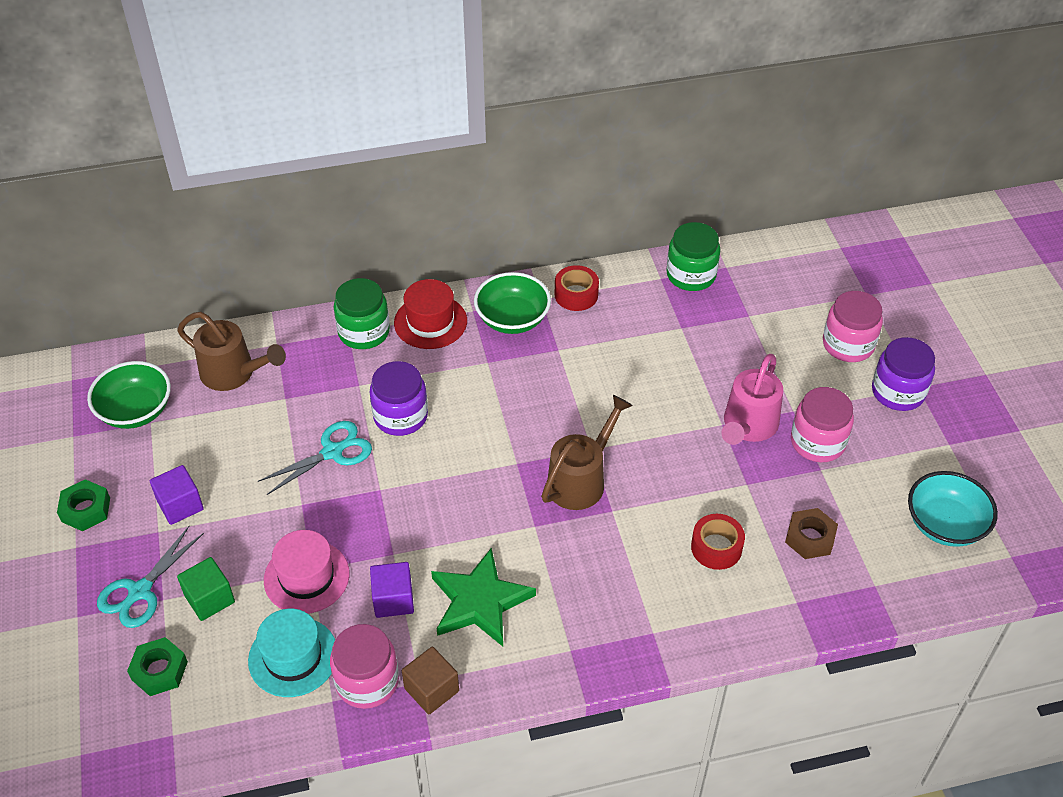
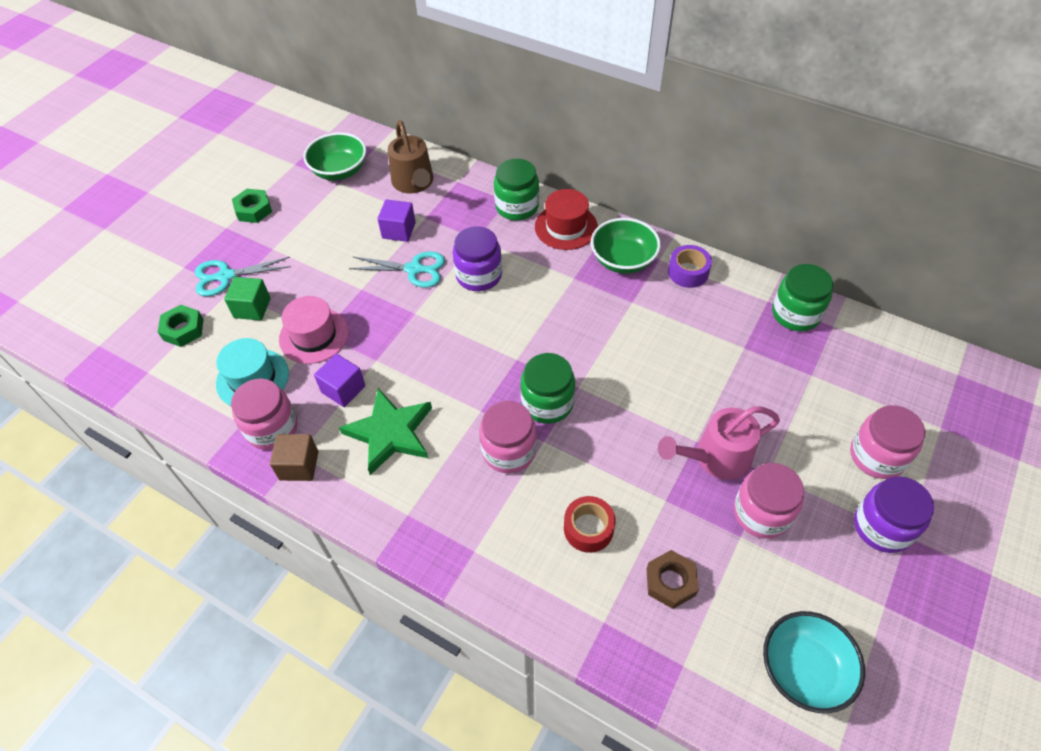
camera: 45 degrees right, 5 degrees up
(180, 505) = (300, 241): purple cube -> purple cube (399, 230)
(576, 295) = (688, 272): red tape -> purple tape
(581, 479) = (547, 403): brown watering can -> green jar
(593, 539) = (509, 451): none -> pink jar

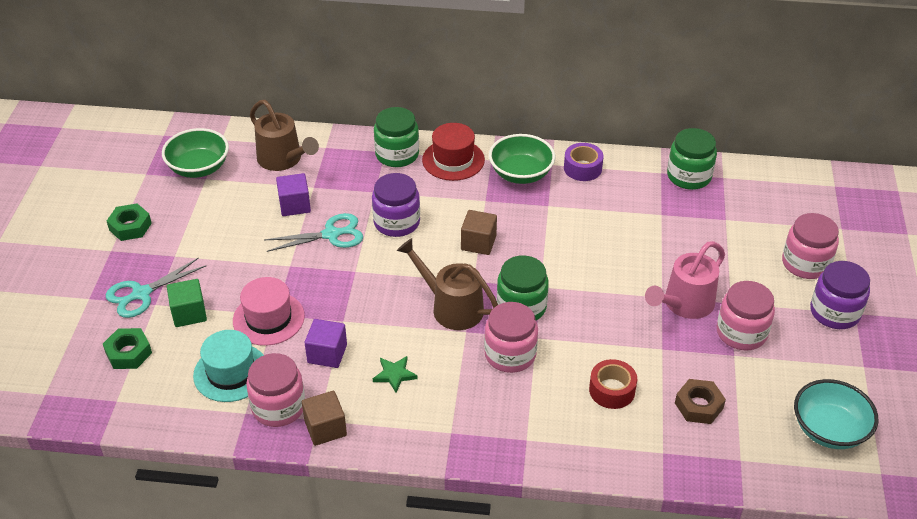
camera: 25 degrees left, 10 degrees down
(390, 433) = (394, 374): green star -> green star, size x0.48
(480, 379) = (450, 307): none -> brown watering can
(543, 320) = (478, 243): none -> brown cube

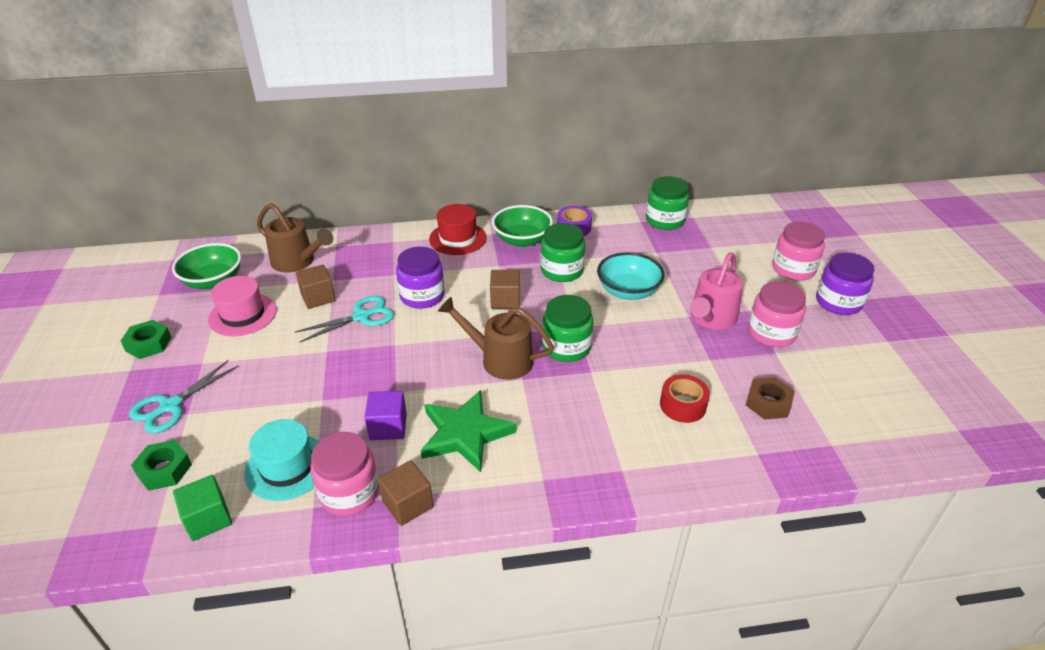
camera: 15 degrees left, 5 degrees down
(189, 313) = (228, 415): green cube -> green cube (208, 519)
(268, 318) = (316, 404): pink hat -> pink hat (242, 315)
(294, 205) = (318, 297): purple cube -> brown cube
(394, 374) = (465, 433): green star -> green star, size x2.07
(397, 154) = (405, 242): green jar -> green jar (562, 270)
(510, 354) = (573, 391): pink jar -> none
(829, 430) = (892, 400): turquoise bowl -> turquoise bowl (628, 291)

